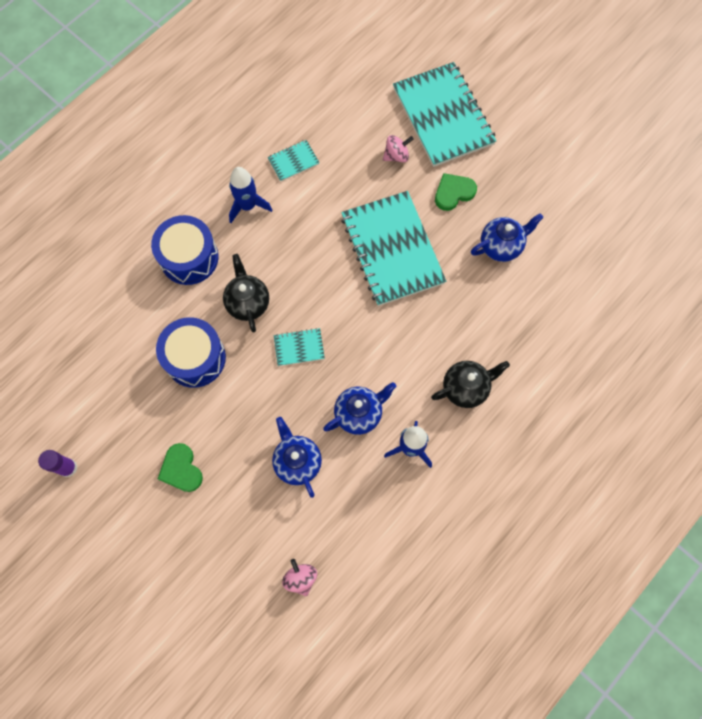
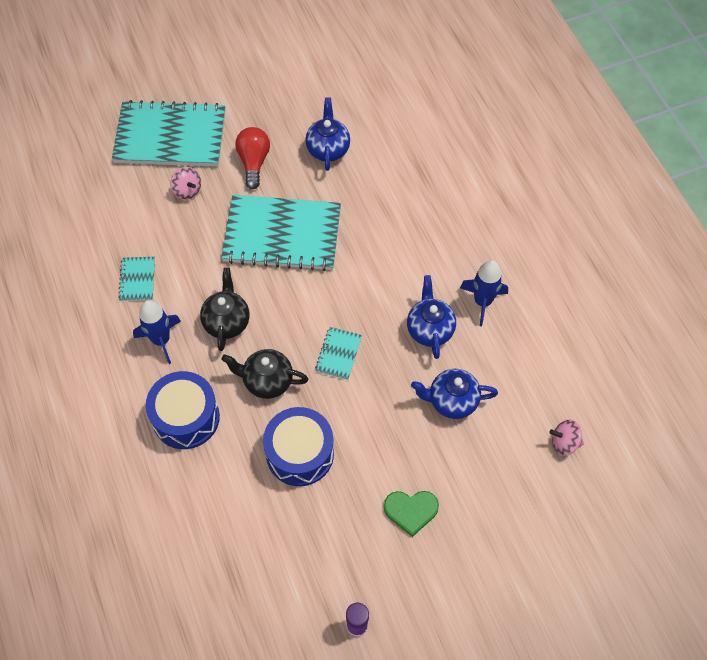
camera: 65 degrees left, 10 degrees down
(396, 156) = (187, 190): pink spinning top -> pink spinning top turned 135 degrees clockwise
(453, 193) = (254, 162): green heart -> red light bulb
(465, 388) = (447, 234): black teapot -> black teapot (227, 322)

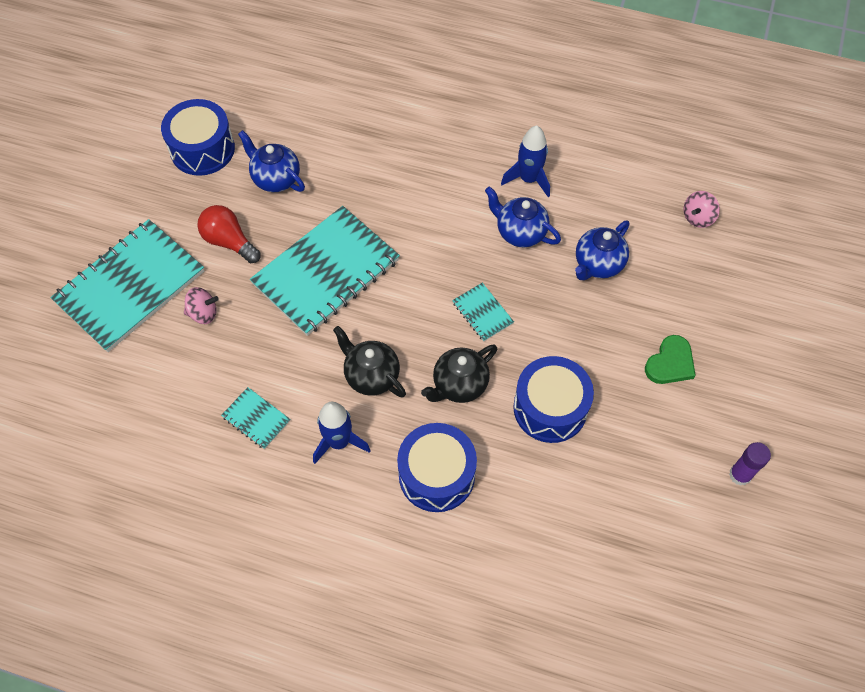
camera: 50 degrees left, 0 degrees up
(310, 91) = (202, 149): none -> blue drum

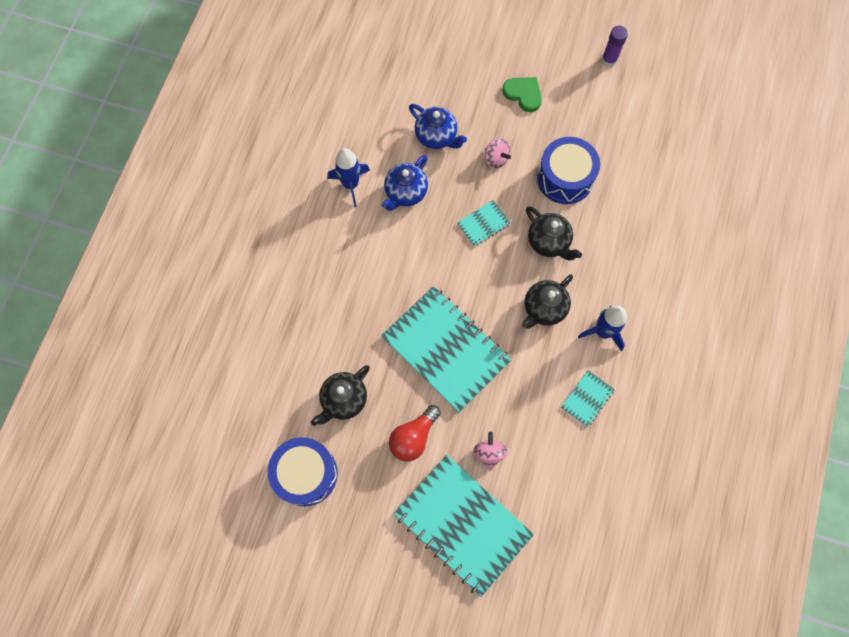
camera: 90 degrees left, 10 degrees up
(275, 179) = (344, 400): blue teapot -> black teapot
(436, 475) = (625, 259): blue drum -> none
(697, 217) = (392, 62): pink spinning top -> pink spinning top (496, 159)

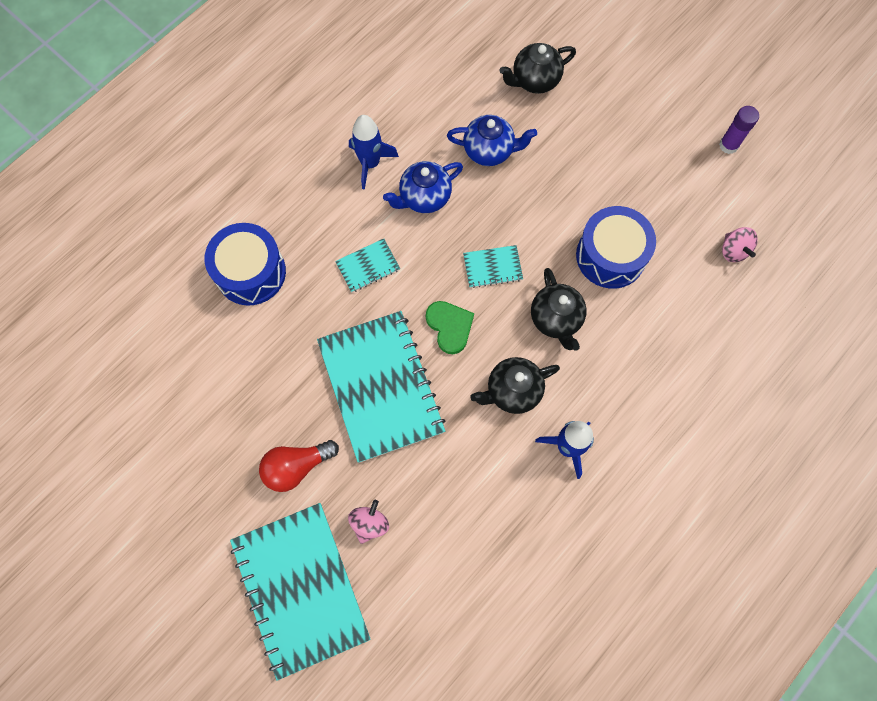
camera: 25 degrees right, 0 degrees up
(306, 474) = (163, 452): blue drum -> blue drum (250, 272)
(344, 400) = (243, 391): black teapot -> black teapot (534, 81)
(436, 137) = (489, 151): blue teapot -> blue teapot turned 60 degrees counterclockwise
(496, 159) = (543, 202): pink spinning top -> pink spinning top (733, 251)
(523, 94) = (610, 144): green heart -> green heart (450, 327)
(587, 398) = (511, 514): turquoise notebook -> turquoise notebook (368, 266)

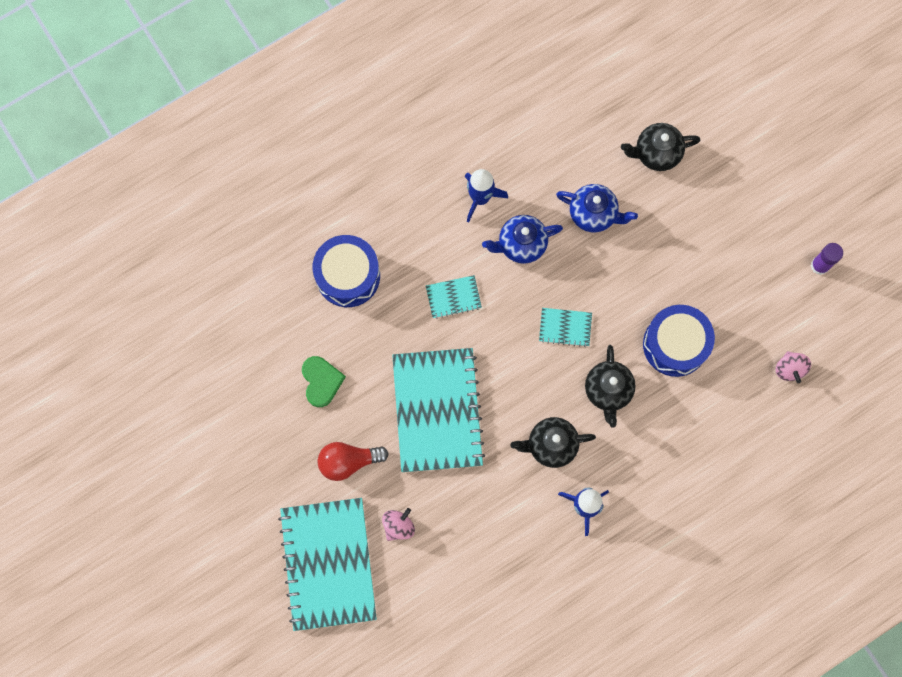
camera: 15 degrees right, 5 degrees up
(450, 327) = (512, 372): green heart -> green heart (321, 381)

